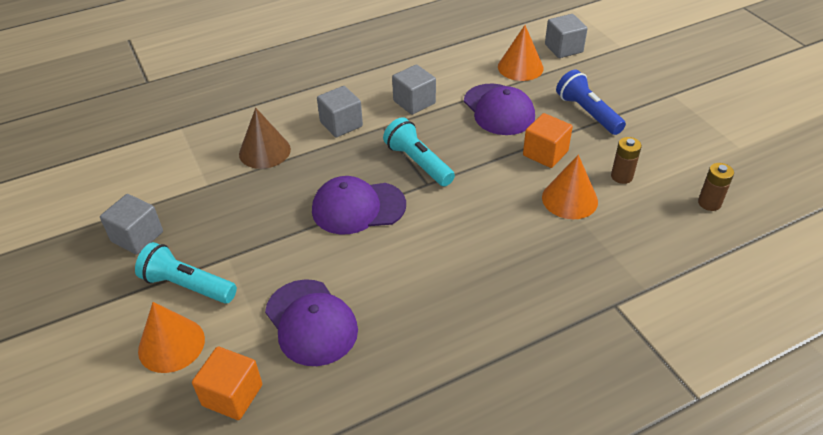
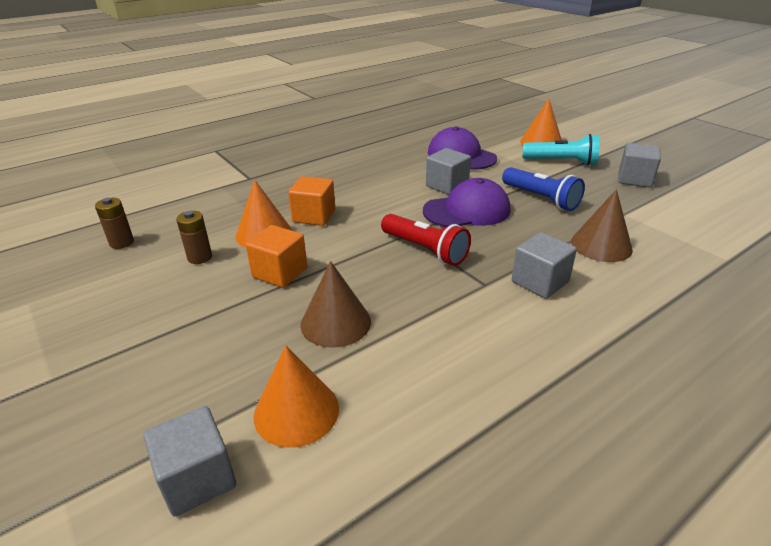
camera: 170 degrees right, 10 degrees down
(232, 395) = (486, 132): orange cube -> orange cube (314, 216)
(414, 102) = (460, 322): grey cube -> grey cube (447, 185)
(418, 163) = (425, 250): turquoise flashlight -> red flashlight
(499, 110) = (335, 323): purple cap -> brown cone
(588, 113) = (206, 331): blue flashlight -> blue flashlight (541, 199)

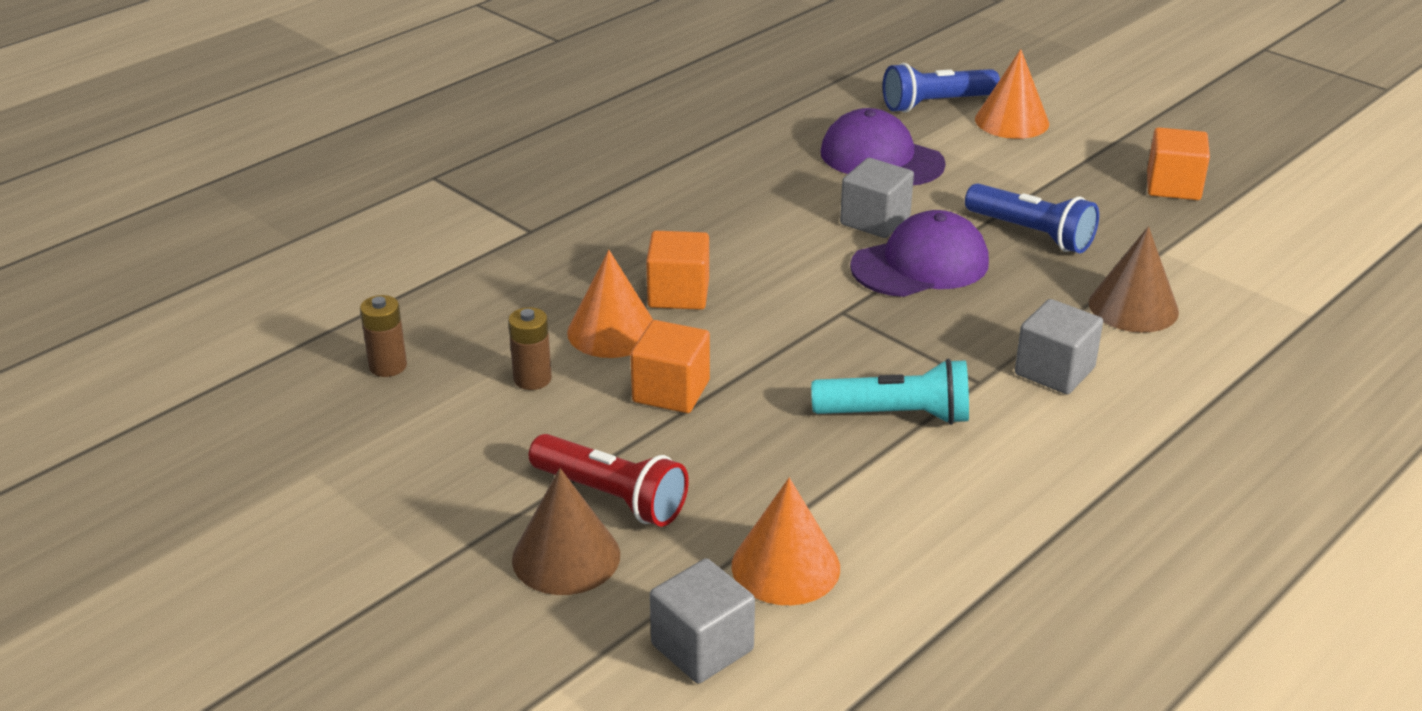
camera: 10 degrees left, 0 degrees up
(335, 323) = (787, 455): brown cone -> brown cone (566, 557)
(425, 250) = (876, 337): red flashlight -> red flashlight (611, 497)
(500, 132) = (936, 104): none -> blue flashlight
(561, 162) = (1052, 160): turquoise flashlight -> turquoise flashlight (896, 415)
(634, 179) = (1173, 186): grey cube -> orange cube

